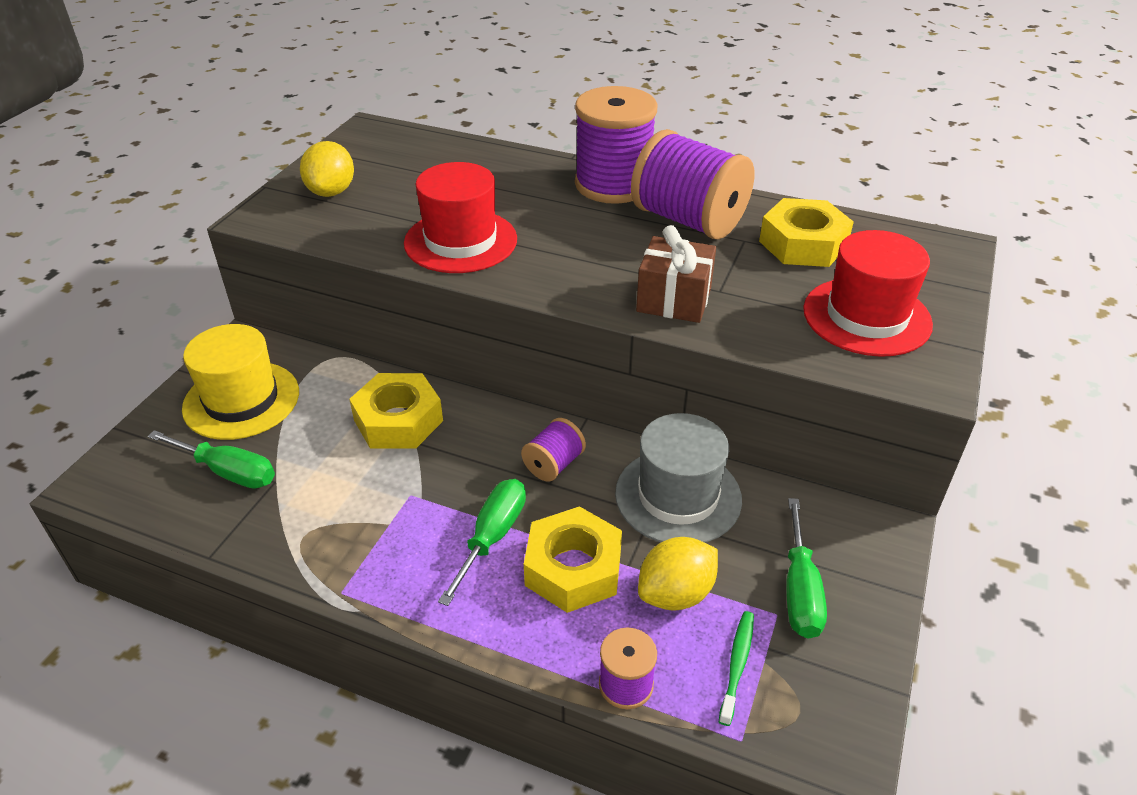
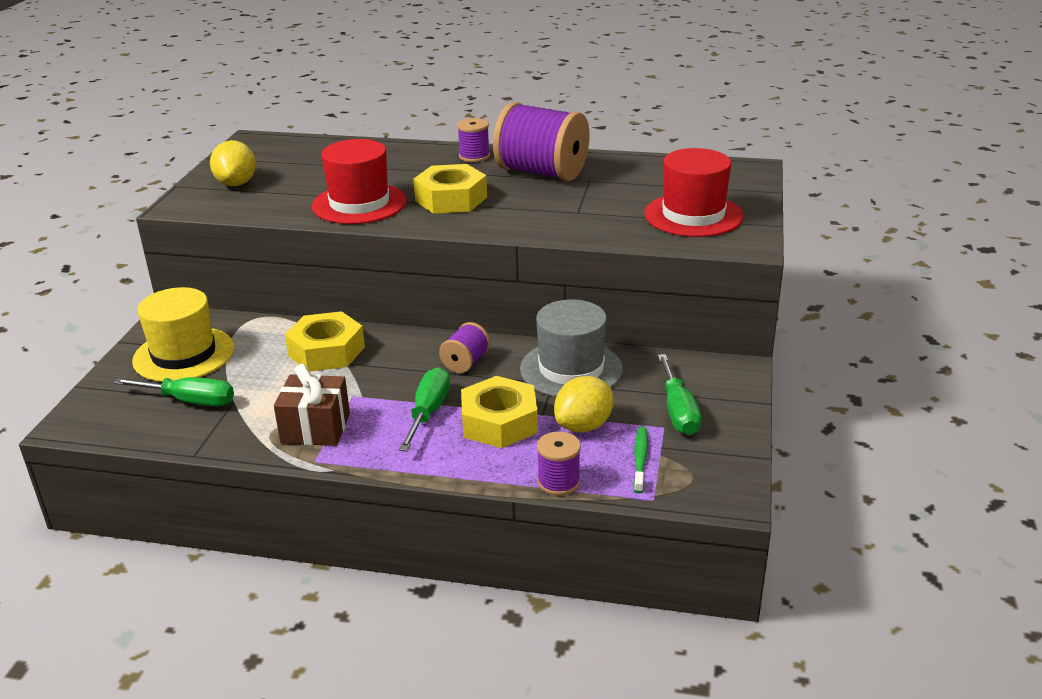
camera: 10 degrees left, 10 degrees down
(613, 184) = (474, 156): purple spool -> purple spool, size x0.48
(674, 300) = (543, 221): brown gift -> brown gift (315, 428)
(803, 244) = (635, 178): yellow nut -> yellow nut (451, 199)

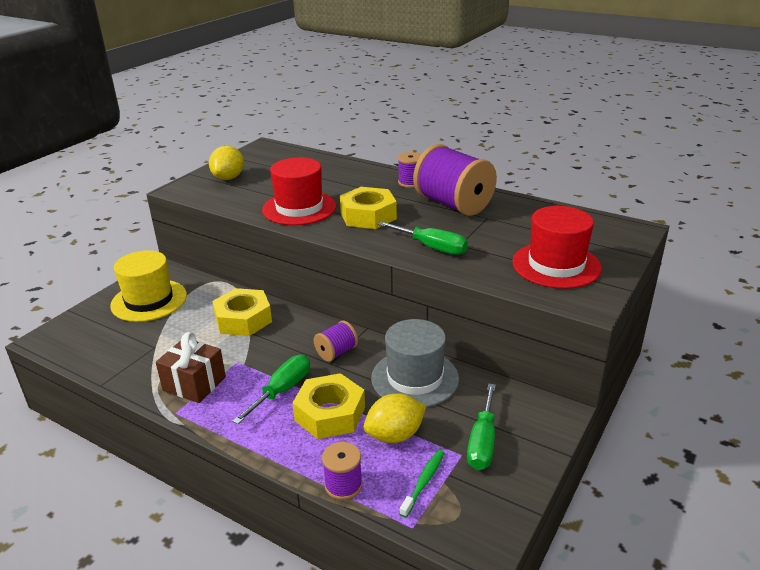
camera: 20 degrees right, 0 degrees up
(190, 401) = (128, 339): green screwdriver -> green screwdriver (432, 247)

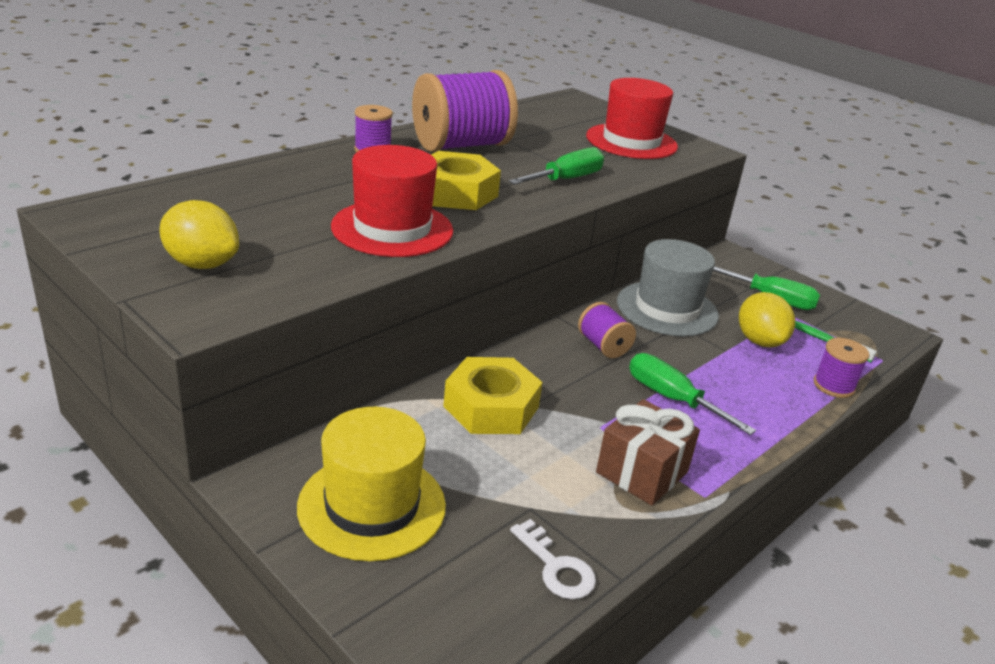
camera: 80 degrees left, 0 degrees up
(109, 361) = (556, 567): none -> white key
(330, 414) = (721, 373): yellow nut -> none

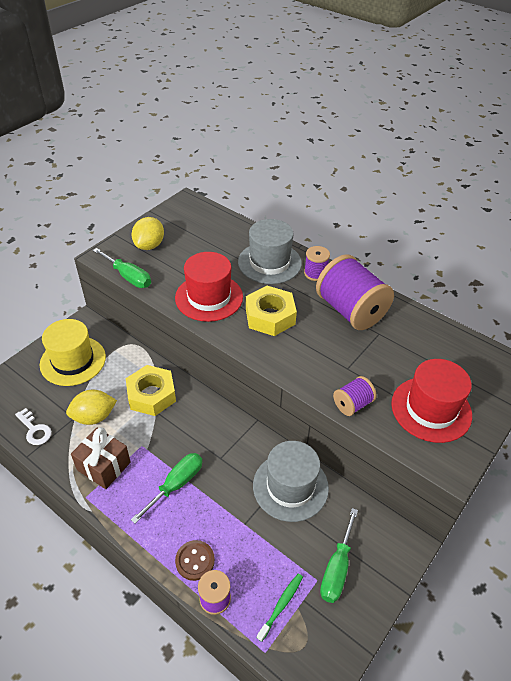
camera: 85 degrees right, 15 degrees up
(328, 173) = (269, 263): none -> grey hat
(556, 567) = (34, 430): white key -> white key turned 90 degrees counterclockwise
(566, 179) = (322, 369): green screwdriver -> green screwdriver (128, 277)
(603, 346) = (227, 446): purple spool -> purple spool (352, 404)
(759, 341) = (264, 550): yellow lemon -> yellow lemon (94, 417)
(788, 395) = (195, 561): none -> brown button

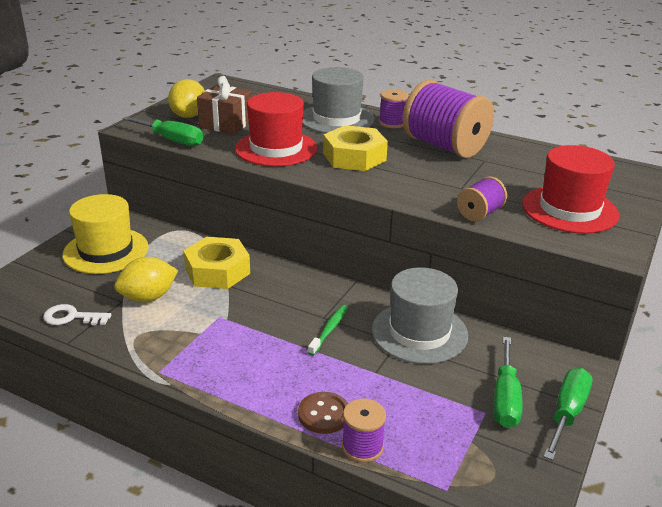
camera: 10 degrees left, 15 degrees down
(34, 430) = (71, 317): white key -> white key turned 150 degrees clockwise
(104, 466) = (175, 340): brown gift -> brown gift (226, 124)
(176, 485) = (275, 347): green screwdriver -> green screwdriver (567, 413)
(281, 605) = (450, 442): green toothbrush -> green toothbrush (329, 330)

